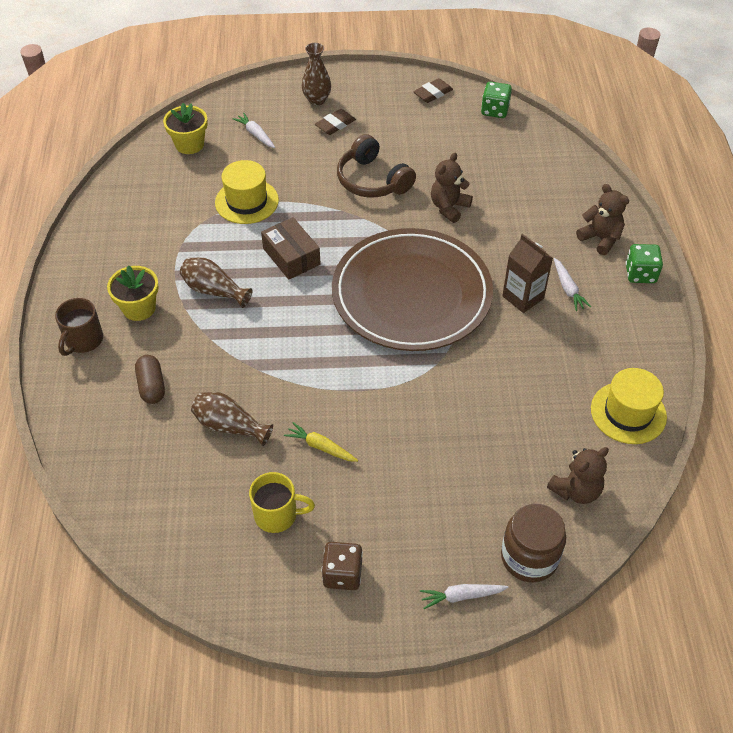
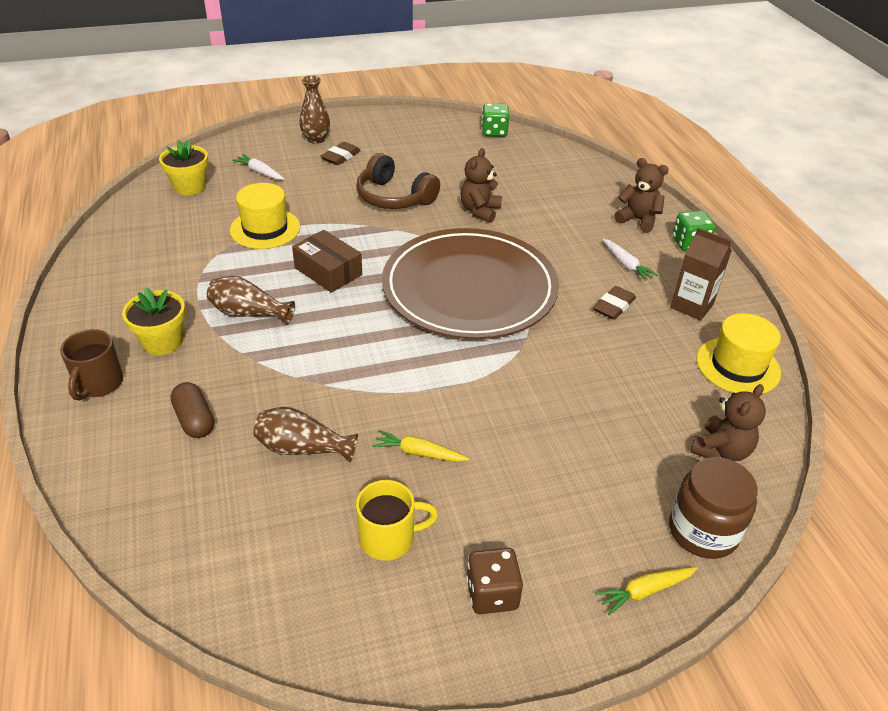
camera: 15 degrees left, 10 degrees down
(433, 93) = (430, 124): brown eraser -> brown eraser (614, 306)
(461, 596) = (644, 591): white carrot -> yellow carrot
(523, 297) = (585, 277): brown carton -> brown carton (691, 306)

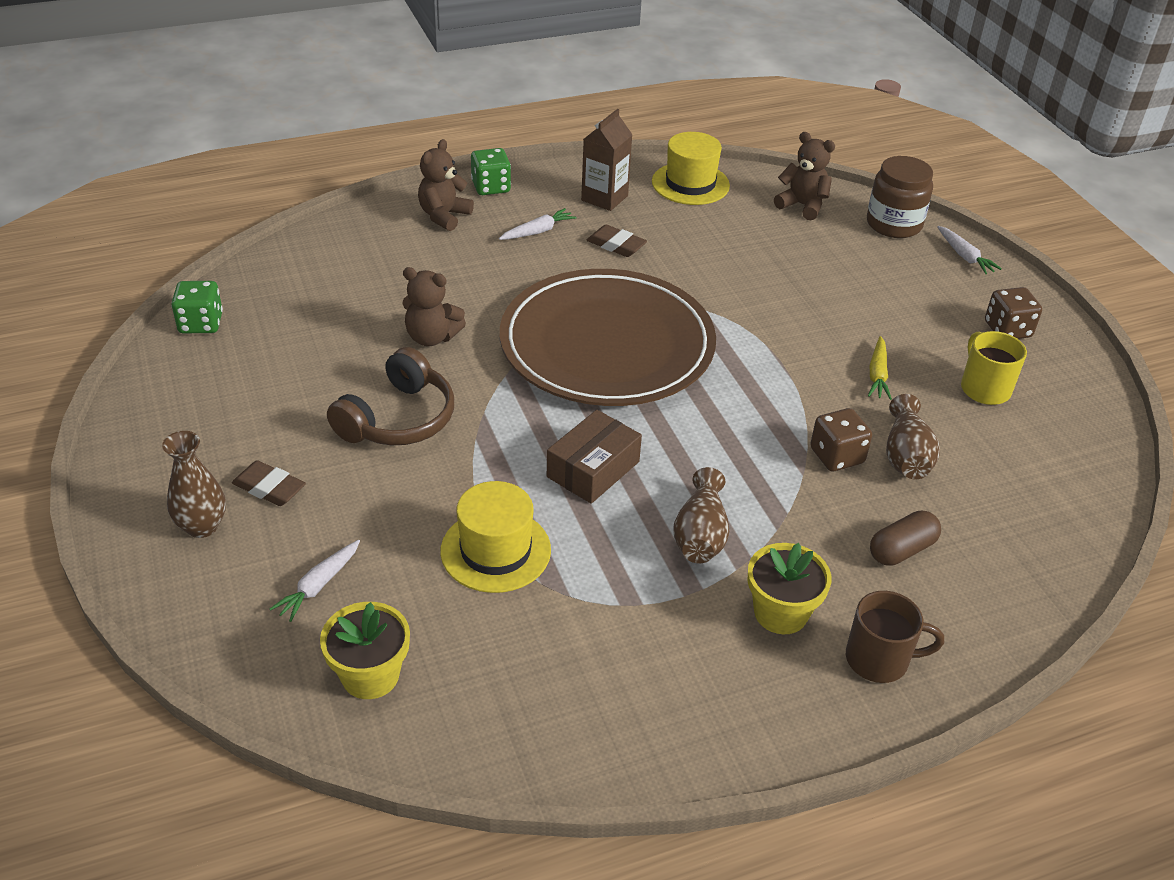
camera: 95 degrees left, 0 degrees up
(312, 401) = (836, 456): none -> brown dice
(644, 591) = (964, 256): yellow carrot -> white carrot

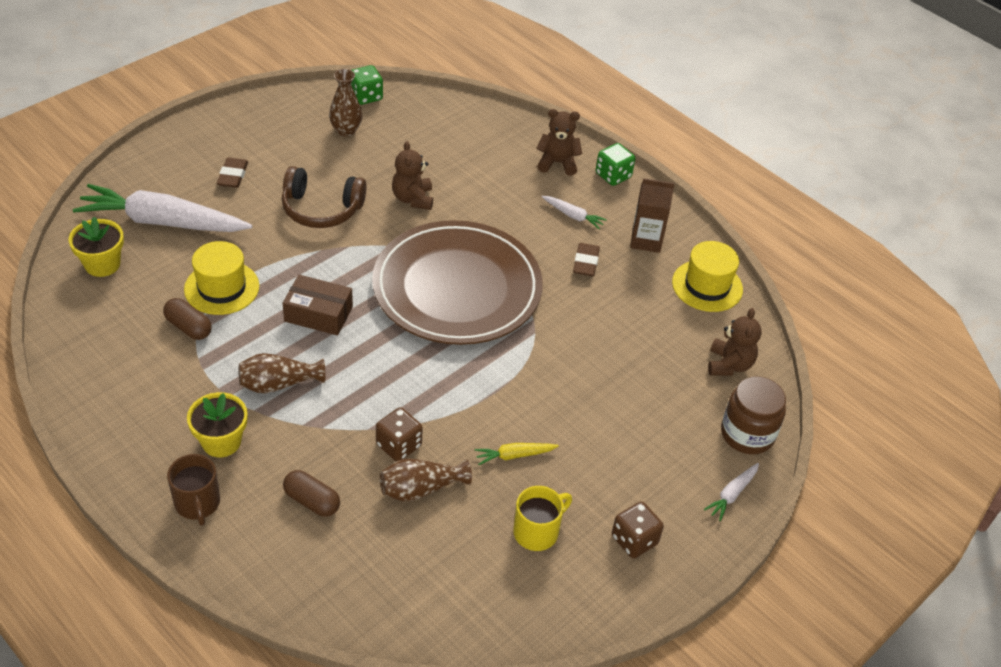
camera: 65 degrees right, 5 degrees up
(202, 526) = (190, 161): brown vase -> brown vase (346, 130)
(318, 586) = (162, 222): white carrot -> white carrot, size x2.40
(556, 602) = (189, 327): none -> brown capsule

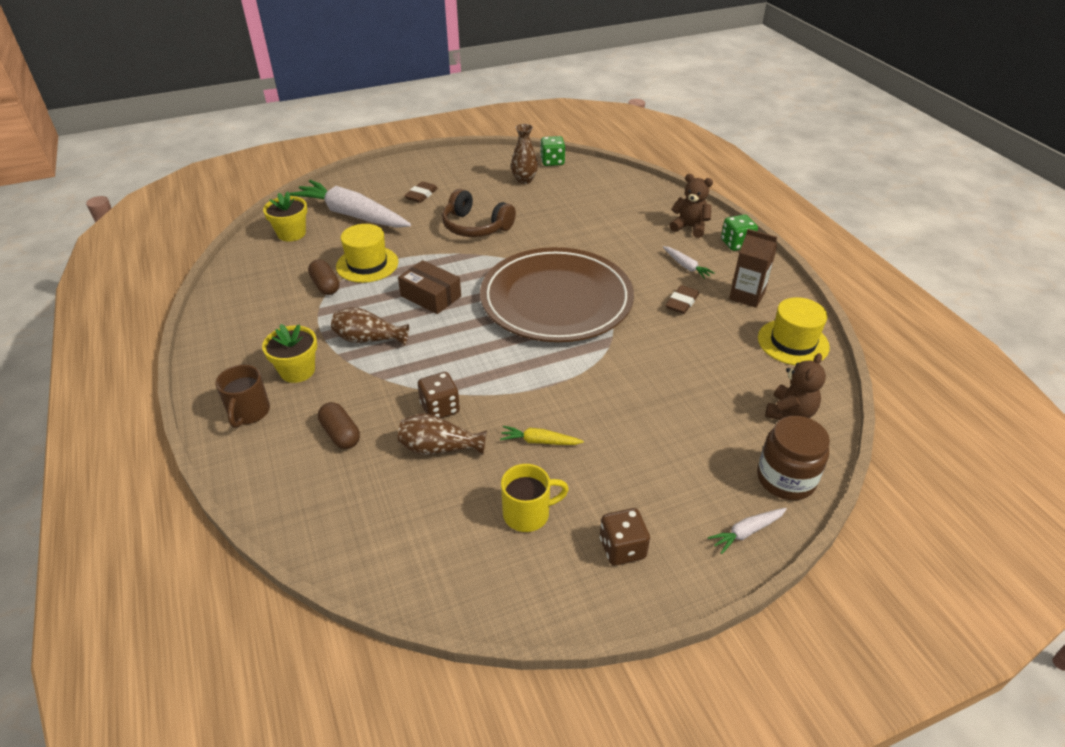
camera: 25 degrees right, 5 degrees down
(413, 199) = (553, 232): brown teddy bear -> none

